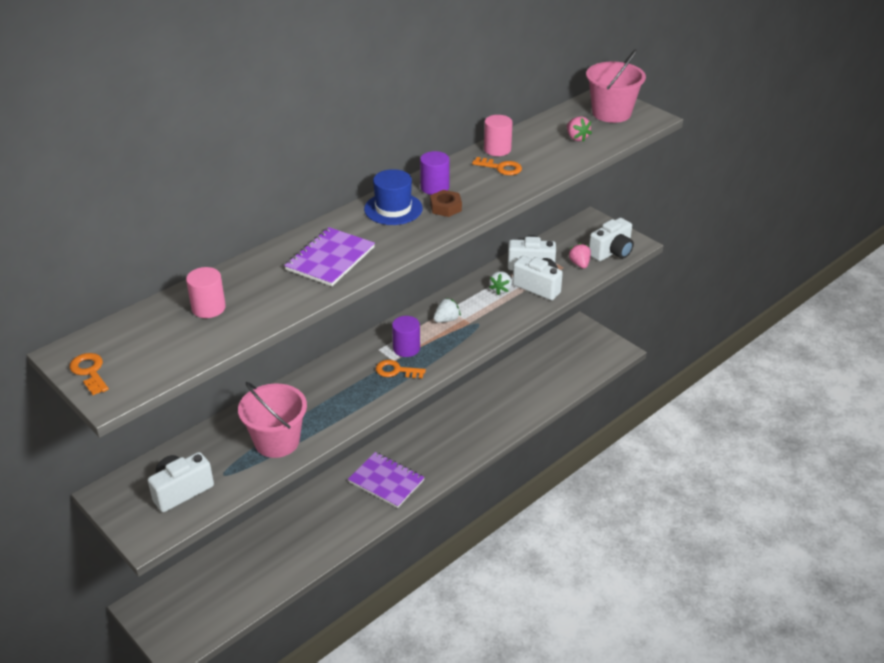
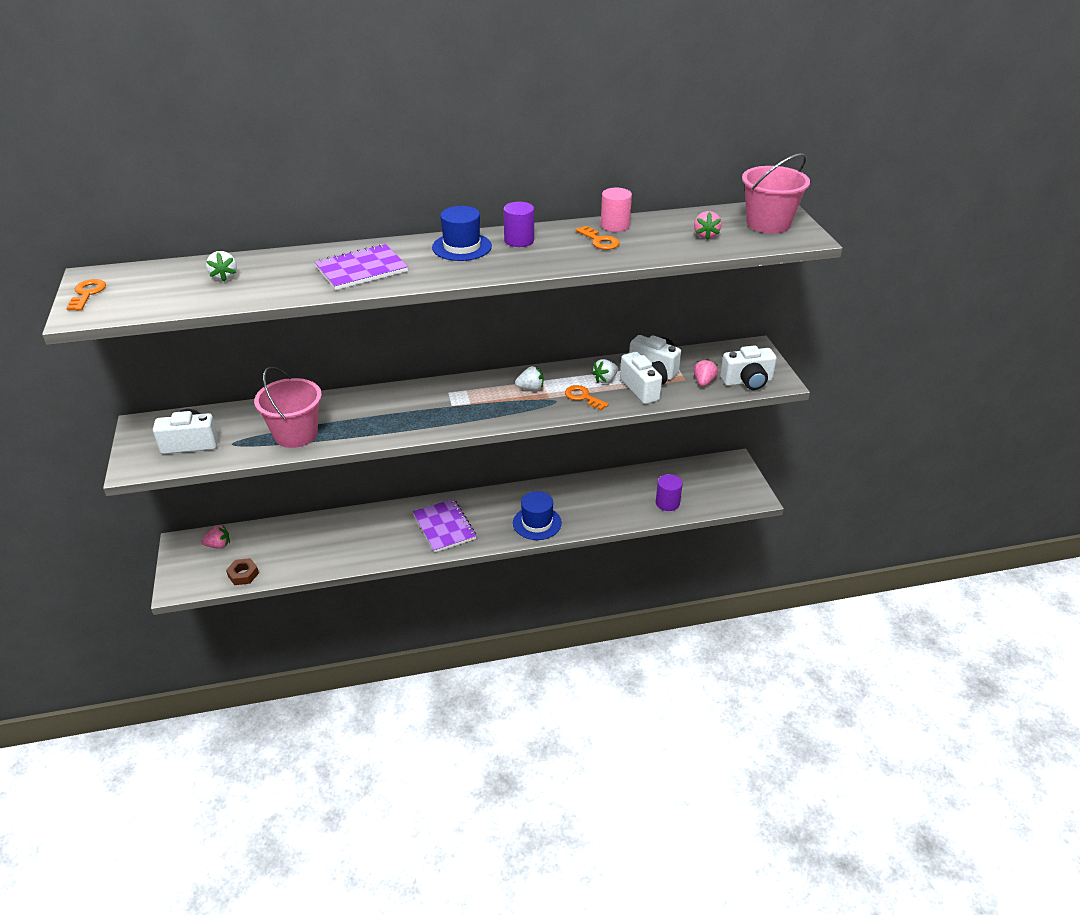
camera: 30 degrees right, 0 degrees up
(182, 591) = (218, 545): none -> pink strawberry
(208, 308) = (224, 276): pink cylinder -> white strawberry
(396, 371) = (445, 414): orange key -> orange key (583, 397)
(406, 348) = (472, 399): purple cylinder -> purple cylinder (667, 503)
(445, 207) = (509, 258): brown nut -> brown nut (243, 574)
(464, 444) = (537, 523): none -> blue hat

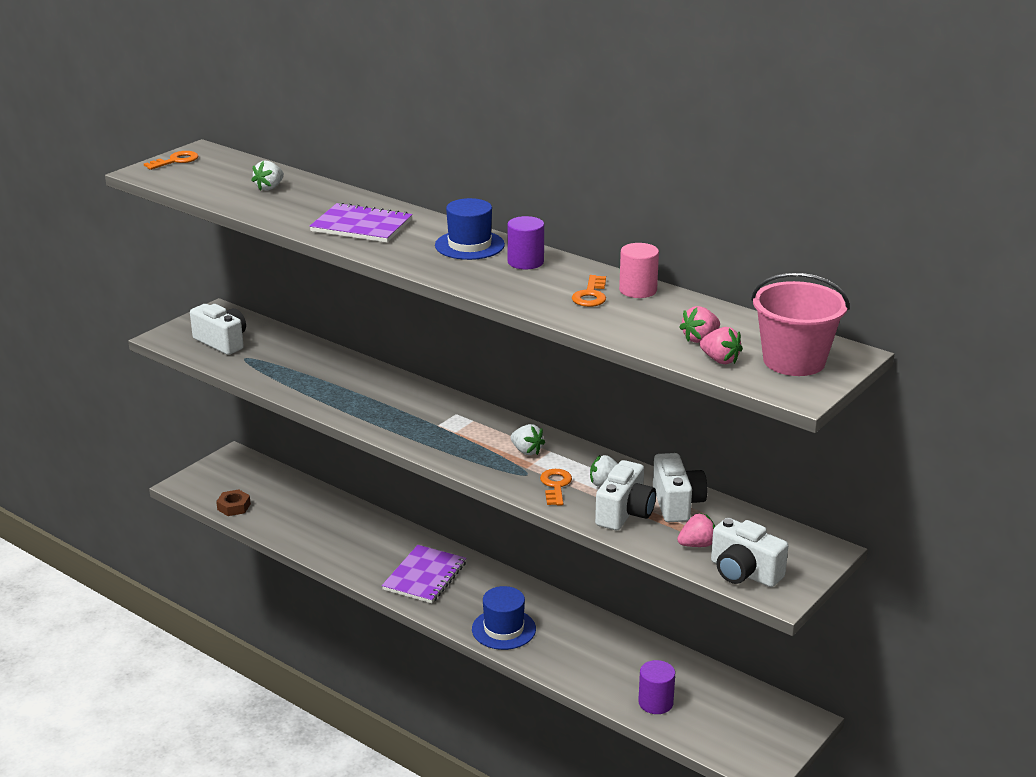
camera: 50 degrees right, 10 degrees down
(218, 545) = (252, 474): pink strawberry -> pink strawberry (720, 360)
(295, 434) = (293, 377): pink bucket -> none

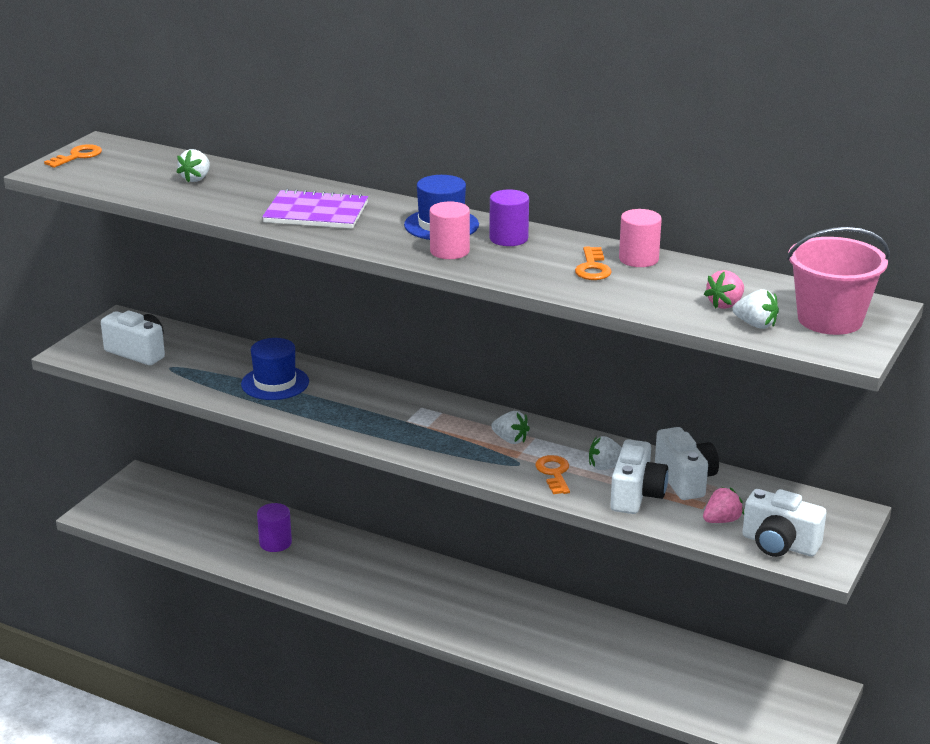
camera: 10 degrees left, 0 degrees up
(234, 507) = (157, 531): brown nut -> none
(425, 576) = (389, 584): purple notebook -> none
(466, 270) = (449, 251): none -> pink cylinder
(503, 629) = (490, 632): blue hat -> blue hat (275, 383)
(655, 703) = (671, 691): purple cylinder -> purple cylinder (275, 543)
(720, 360) = (755, 324): pink strawberry -> white strawberry

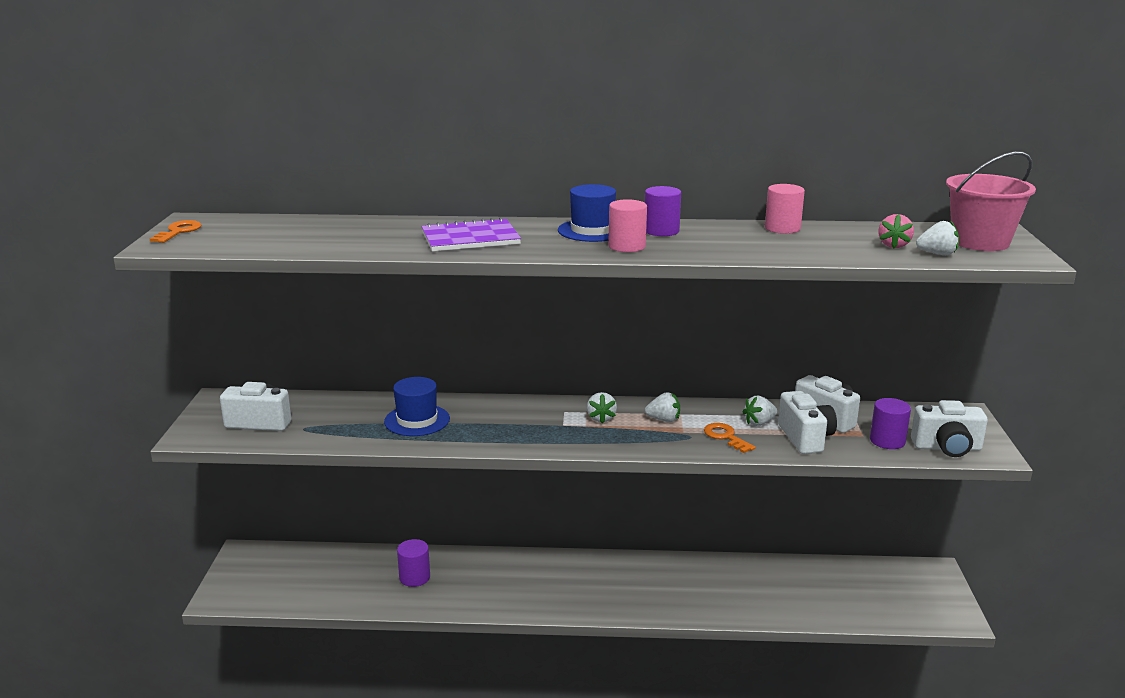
camera: 25 degrees left, 5 degrees down
(196, 179) = (322, 231): white strawberry -> white strawberry (601, 418)
(592, 268) = (758, 239): orange key -> none
(721, 520) = (887, 441): pink strawberry -> purple cylinder

